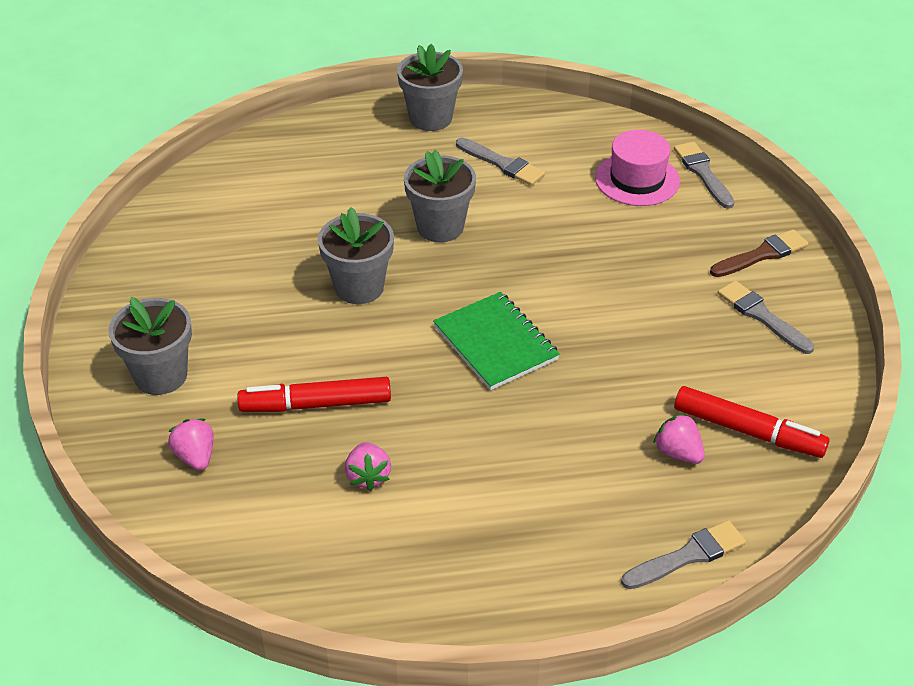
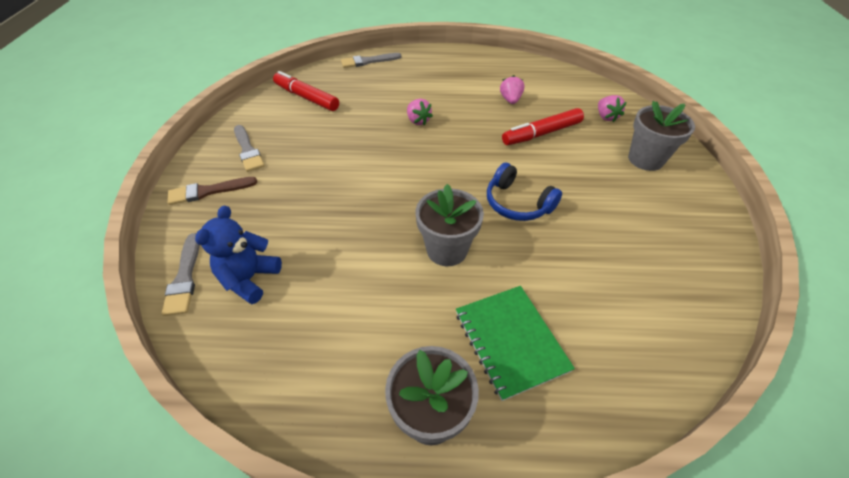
camera: 170 degrees left, 5 degrees up
(316, 404) = (541, 133): red marker -> red marker turned 150 degrees clockwise
(359, 287) = (517, 203): grey flower pot -> blue headphones
(495, 343) = (426, 154): green notebook -> green notebook (510, 341)
(502, 164) = (369, 320): grey brush -> none
(637, 179) = (249, 279): pink hat -> blue teddy bear
(678, 453) = (348, 93): pink strawberry -> pink strawberry (418, 121)

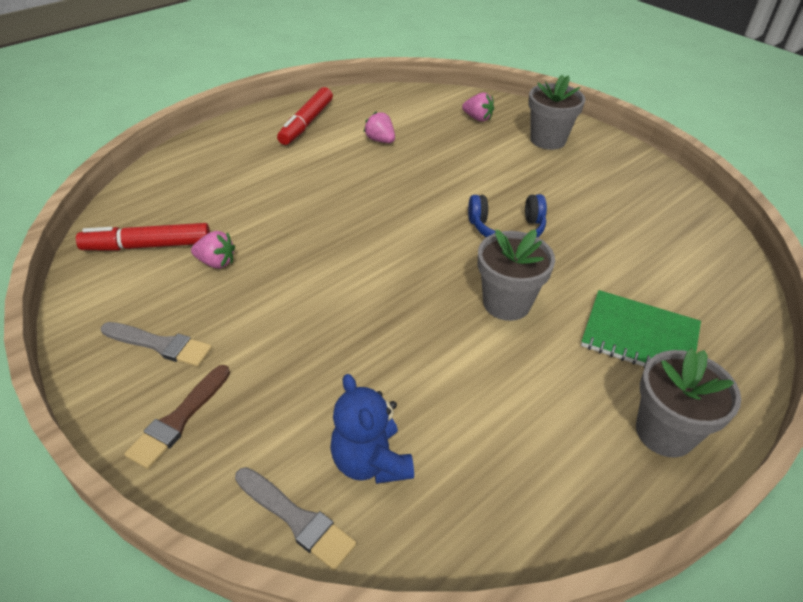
camera: 45 degrees left, 5 degrees down
(368, 61) = (168, 168): grey brush -> none
(418, 121) = (319, 204): pink strawberry -> pink strawberry (216, 262)
(541, 133) = (447, 158): red marker -> red marker (306, 123)

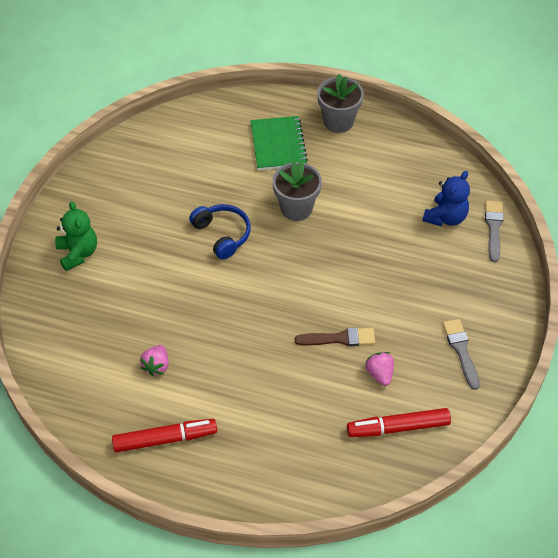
camera: 120 degrees left, 10 degrees up
(147, 246) = (398, 427): red marker -> red marker turned 120 degrees clockwise
(179, 419) = (491, 305): brown brush -> brown brush (339, 338)
(477, 118) = (70, 314): pink strawberry -> none
(548, 140) = (78, 253): grey flower pot -> green teddy bear

